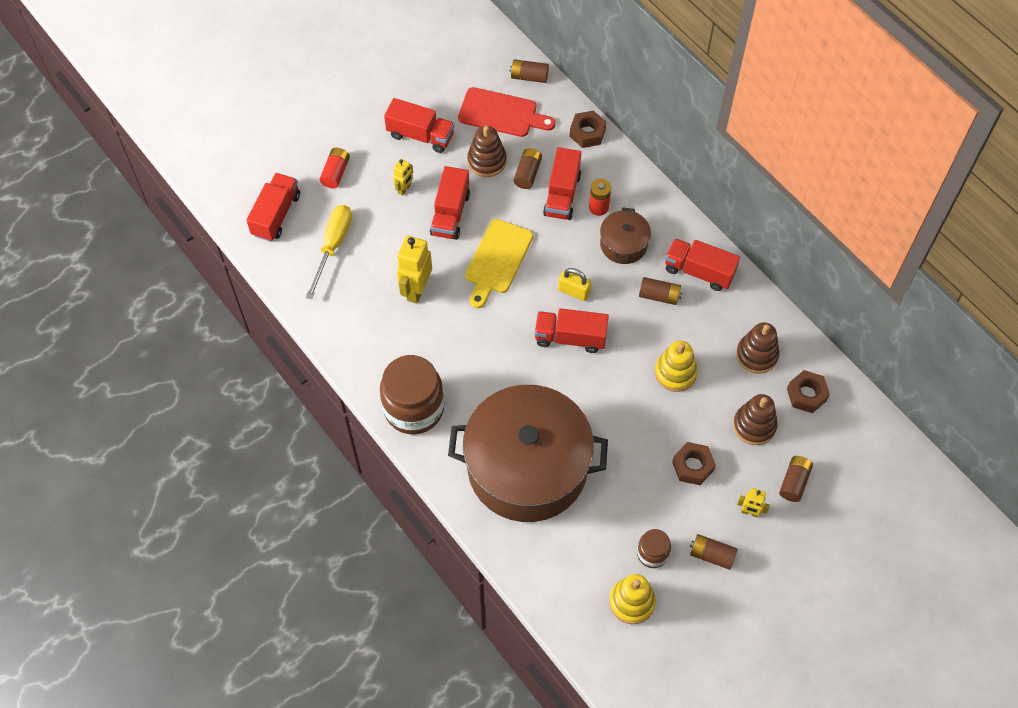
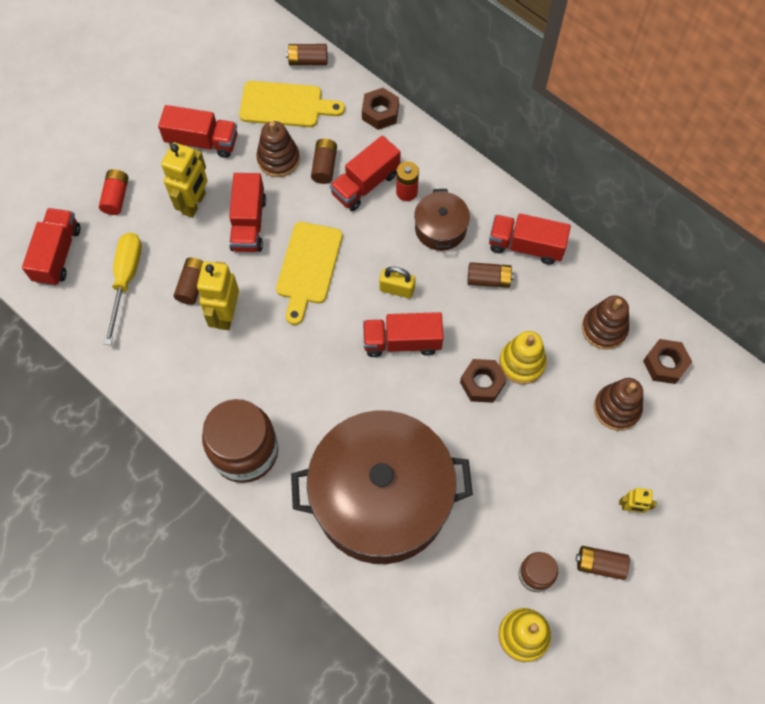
camera: 10 degrees left, 5 degrees up
(404, 189) = (194, 204): yellow robot -> yellow robot, size x1.88
(501, 114) = (285, 105): red cutting board -> yellow cutting board
(562, 195) = (365, 184): red truck -> red truck turned 45 degrees clockwise
(692, 466) = (560, 466): brown nut -> brown nut (482, 383)
(794, 482) = (671, 465): brown battery -> brown battery (192, 285)

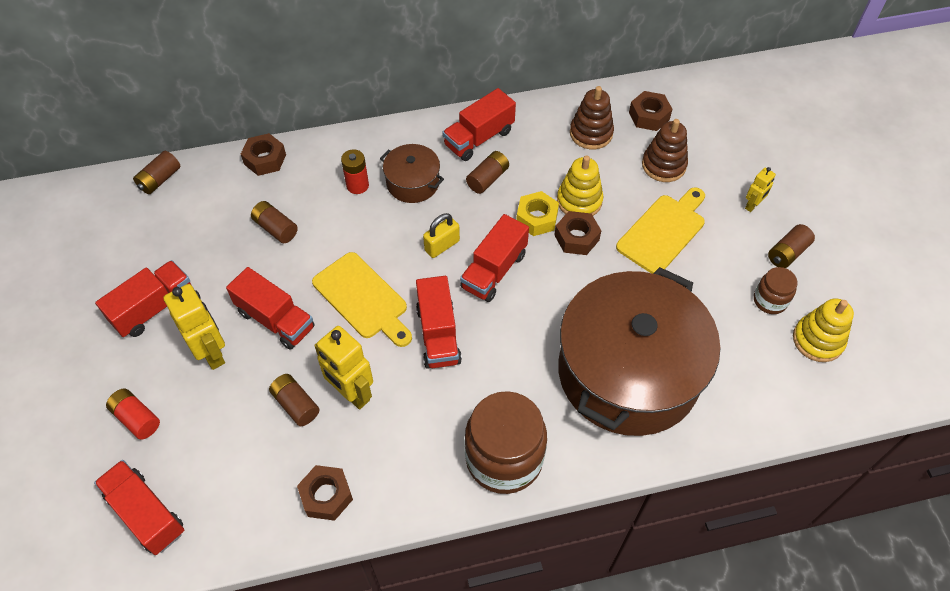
camera: 55 degrees left, 10 degrees down
(126, 280) = (236, 462): yellow screwdriver -> none
(140, 353) = (326, 496): none -> brown nut
(278, 159) = (234, 258): brown stacking toy -> none
(285, 105) = (185, 221): yellow cutting board -> yellow cutting board (663, 231)
(365, 184) = (322, 209): red truck -> red truck (438, 334)
(478, 341) = (537, 218): none -> yellow nut

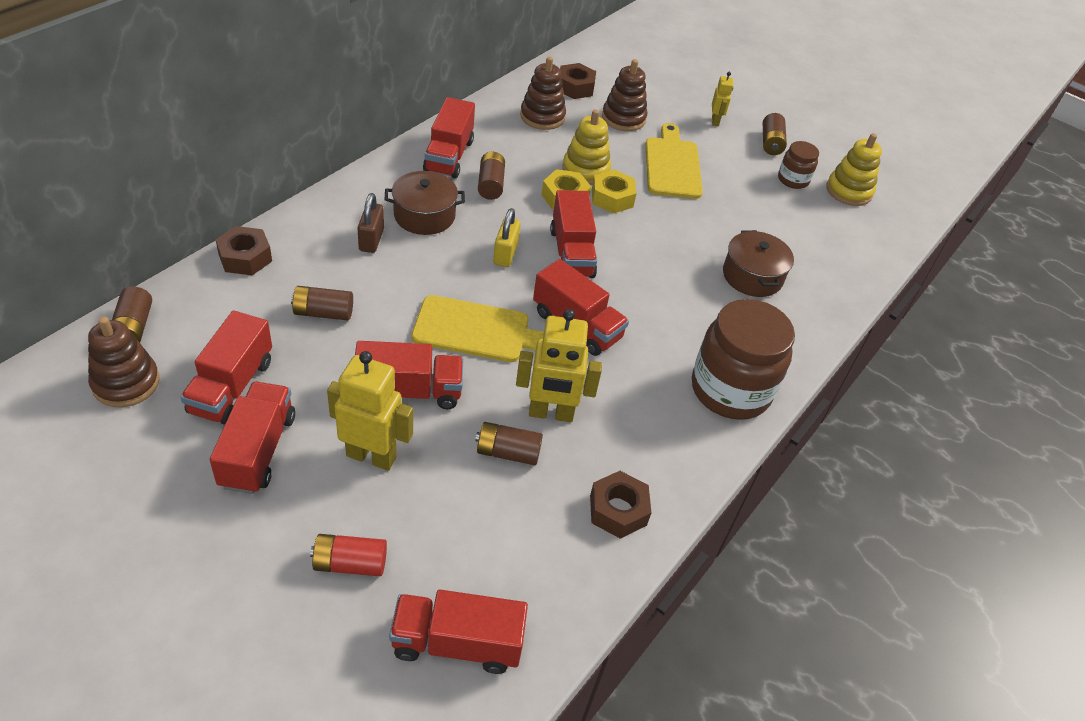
camera: 45 degrees left, 10 degrees down
(125, 217) = (126, 383): none -> brown stacking toy
(177, 253) = (231, 386): none -> red truck
(357, 185) = (371, 240): red battery -> brown padlock
(576, 237) = (612, 198): brown nut -> yellow nut
(628, 372) = (752, 276): brown pot -> brown pot, size x0.43

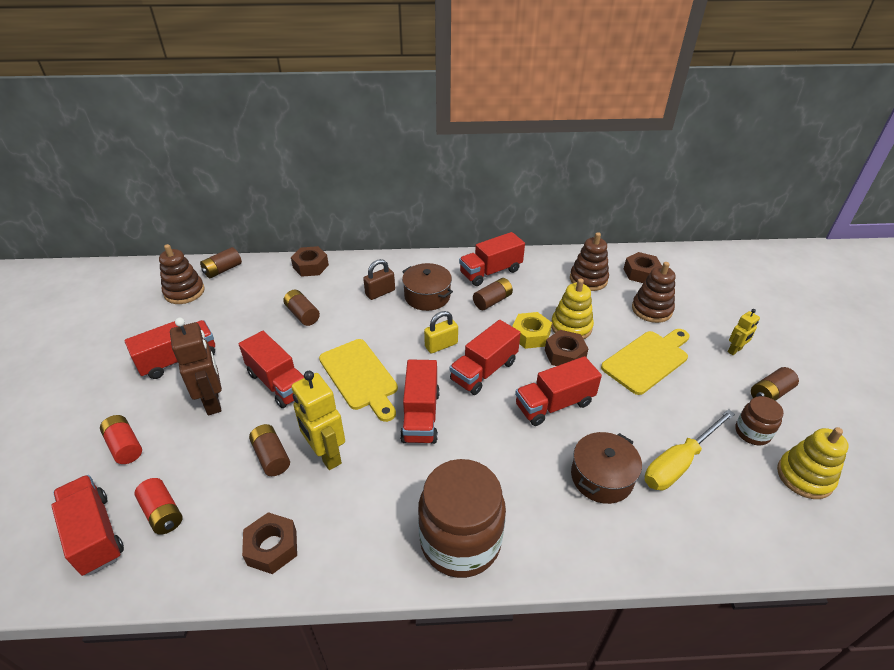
camera: 55 degrees right, 5 degrees down
(231, 386) = (215, 322): red truck -> red truck (554, 404)
(371, 456) = (213, 401): yellow robot -> brown robot
(489, 573) = (162, 513): none -> red battery
(612, 198) = (565, 355): yellow nut -> brown nut
(780, 231) = (679, 462): none -> yellow screwdriver

